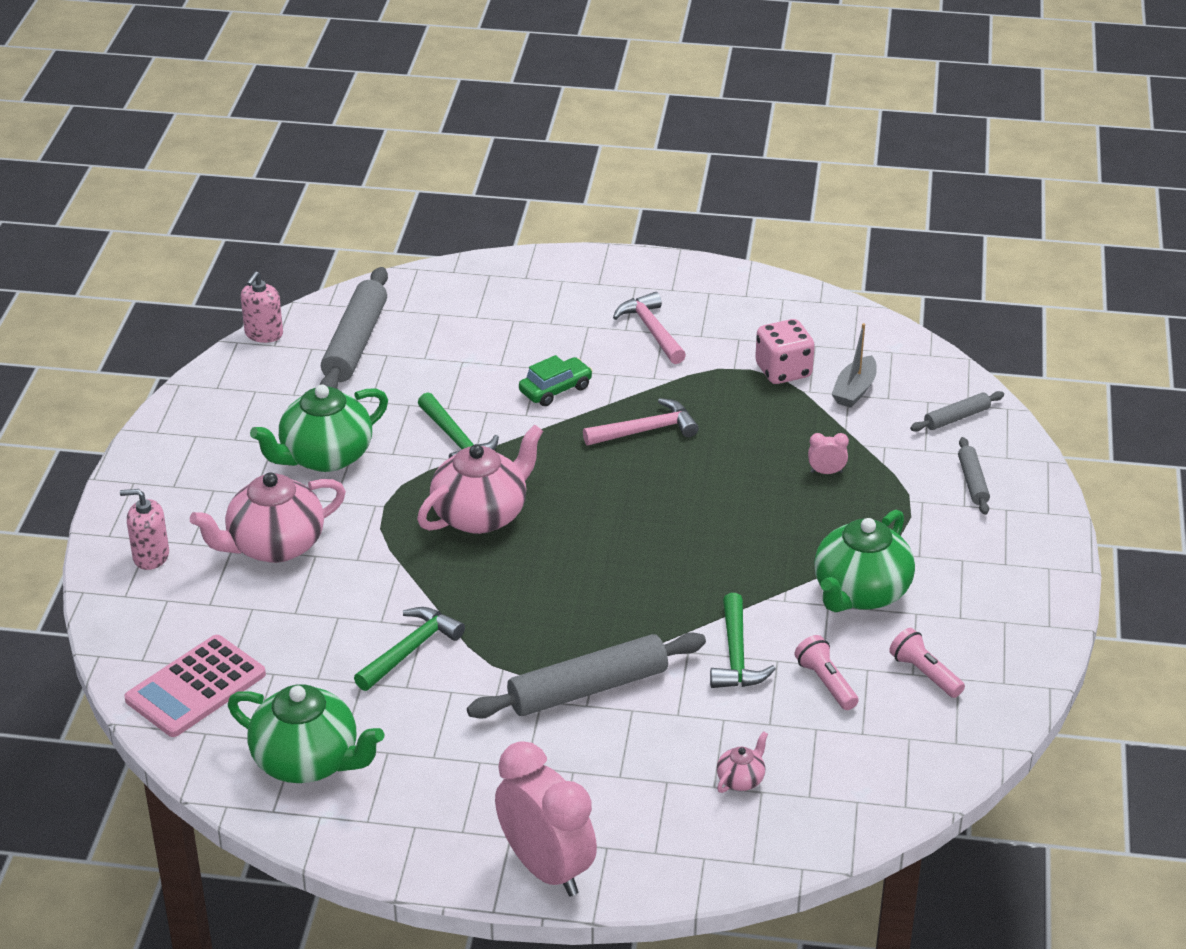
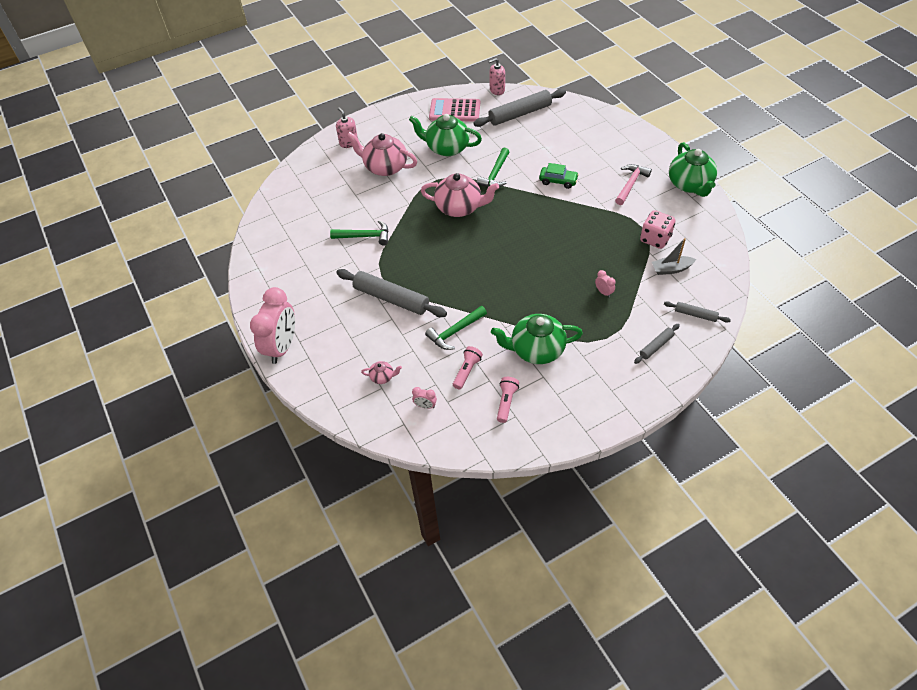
camera: 55 degrees right, 15 degrees up
(196, 687) = (294, 196): pink calculator -> pink calculator (454, 111)
(308, 761) = (282, 247): green teapot -> green teapot (690, 185)
(646, 430) = (564, 221): pink hammer -> none
(846, 760) = (425, 406): none -> pink clock

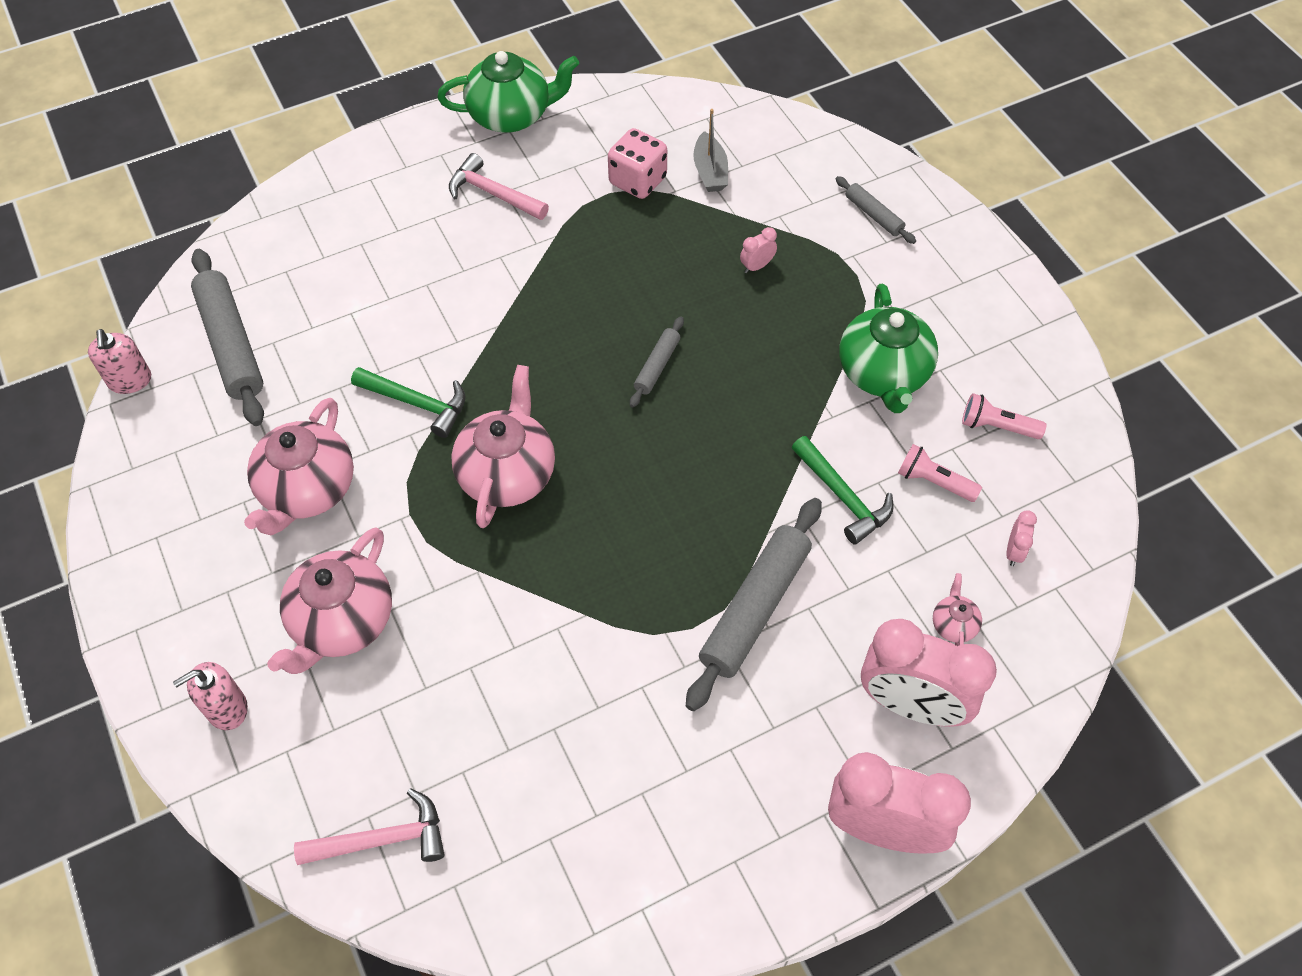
camera: 90 degrees left, 5 degrees up
(294, 191) = (383, 839): none -> pink hammer
(340, 358) = (911, 704): none -> pink clock
(365, 236) = (567, 663): green hammer -> none
(446, 148) = (307, 490): green teapot -> pink teapot
(454, 111) = (177, 468): pink calculator -> none
(558, 181) = (461, 300): green car -> none
(695, 314) = (809, 158): grey rolling pin -> grey rolling pin (657, 366)

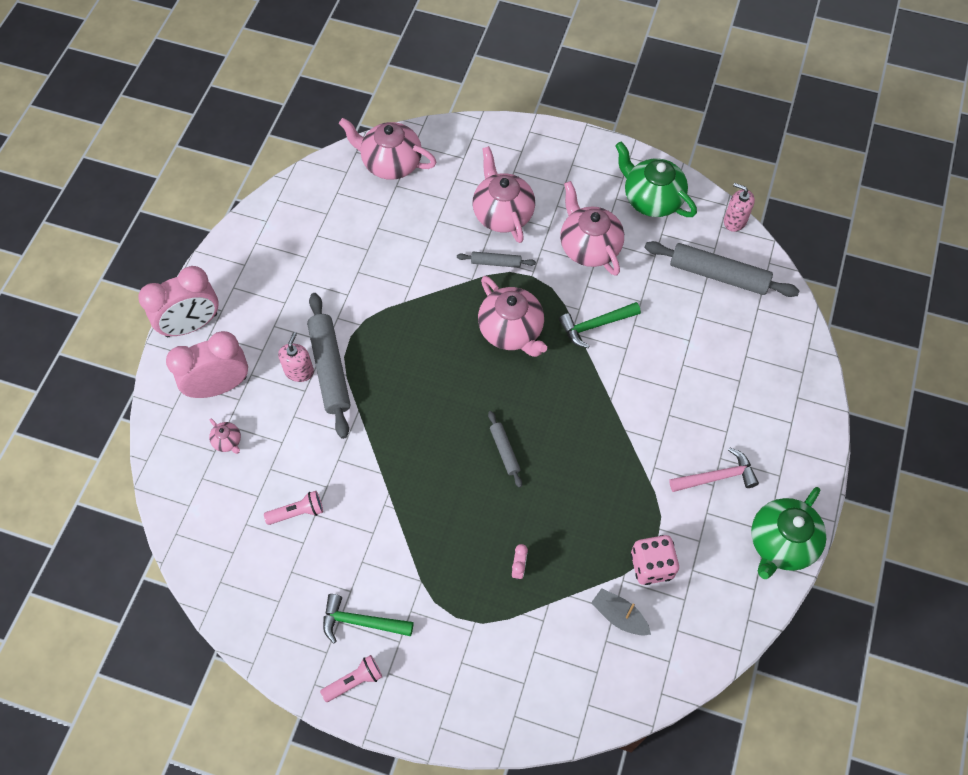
camera: 135 degrees right, 5 degrees up
(227, 708) = (505, 151): pink soap dispenser -> pink soap dispenser (299, 371)
(383, 839) = (390, 163): pink hammer -> pink teapot
(843, 497) = (337, 462): green hammer -> green hammer (361, 622)
(874, 215) = (488, 678): grey rolling pin -> grey rolling pin (496, 263)
(883, 374) = (380, 558): green teapot -> green teapot (651, 199)
(997, 426) = (289, 580): pink flashlight -> pink flashlight (354, 681)
(1014, 551) = (225, 507): pink clock -> none

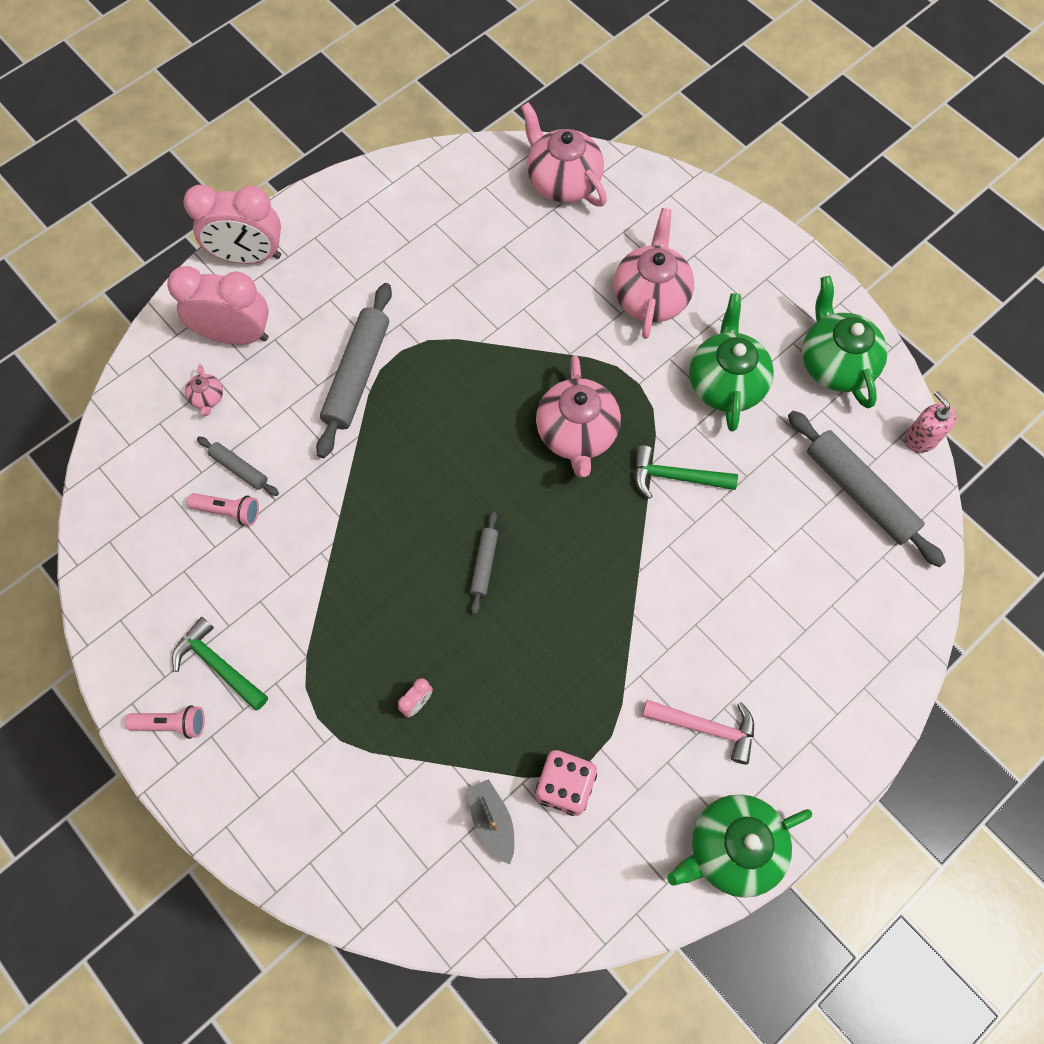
camera: 30 degrees right, 5 degrees up
(299, 371) = (324, 361): pink soap dispenser -> none
(496, 263) = (608, 349): grey rolling pin -> grey rolling pin (239, 469)
(589, 247) = (725, 383): pink teapot -> green teapot

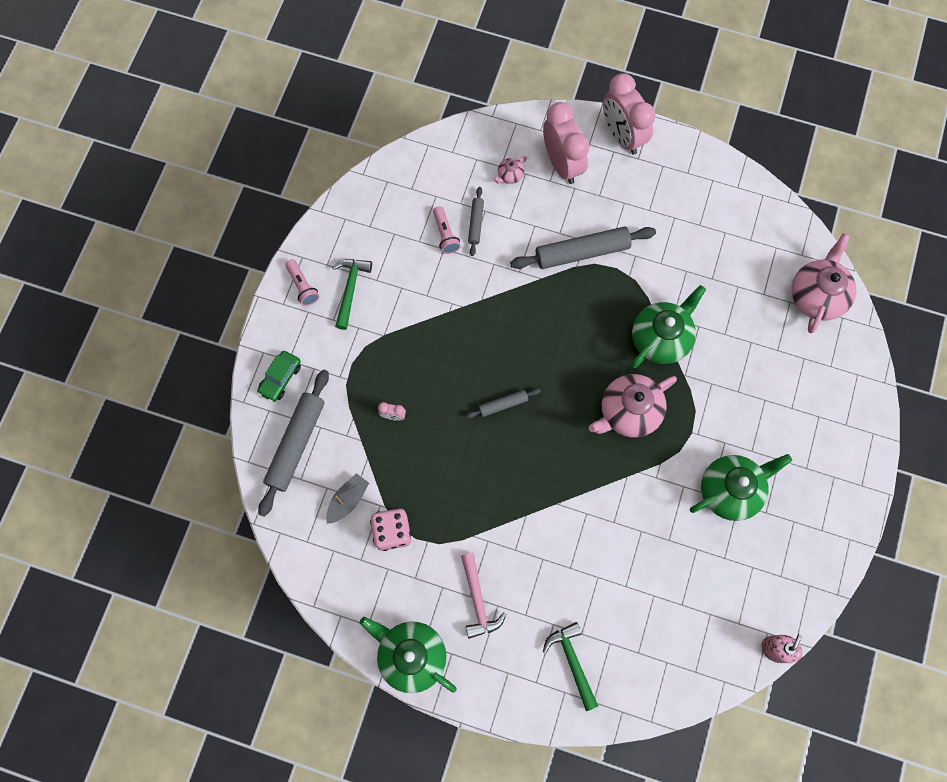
camera: 60 degrees right, 5 degrees up
(276, 822) = (280, 378): none -> green car
(650, 297) = (764, 404): pink teapot -> none
(675, 477) = (638, 492): green hammer -> green hammer (572, 661)
(835, 364) = (796, 559): green teapot -> green teapot (661, 338)
(859, 492) = (705, 624): grey rolling pin -> grey rolling pin (296, 444)

